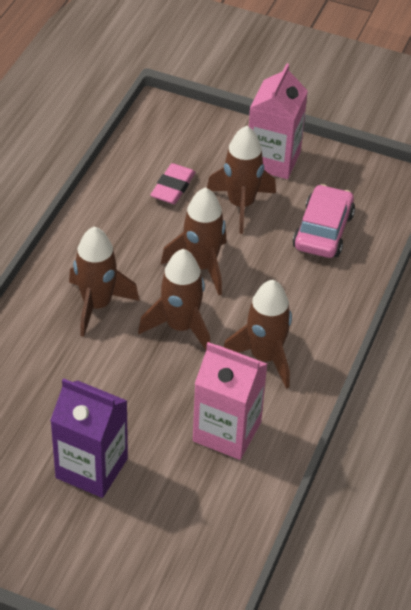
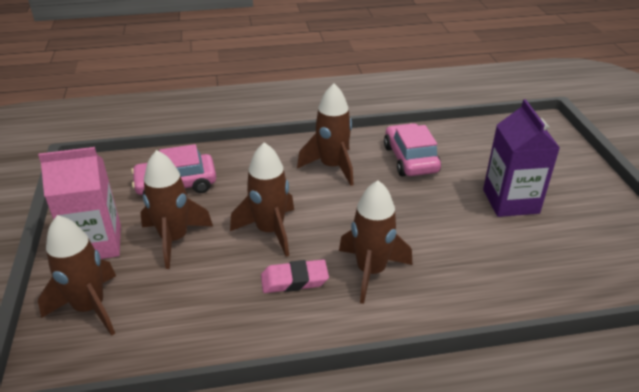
camera: 120 degrees left, 10 degrees down
(173, 187) = (179, 293): pink eraser -> pink eraser (294, 280)
(180, 327) = (345, 215): brown rocket -> brown rocket (90, 307)
(227, 431) = (410, 159): pink carton -> pink car

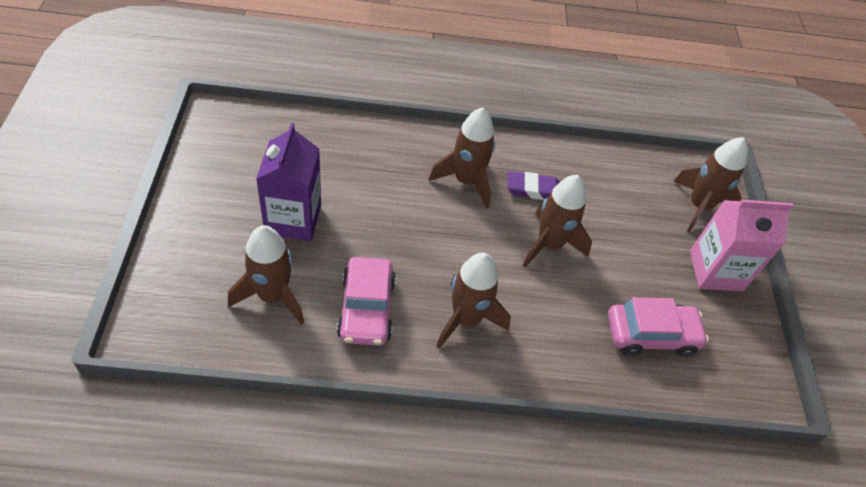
camera: 175 degrees left, 15 degrees up
(174, 239) = (641, 257): brown rocket -> brown rocket (272, 296)
(294, 280) = (533, 189): pink eraser -> purple eraser

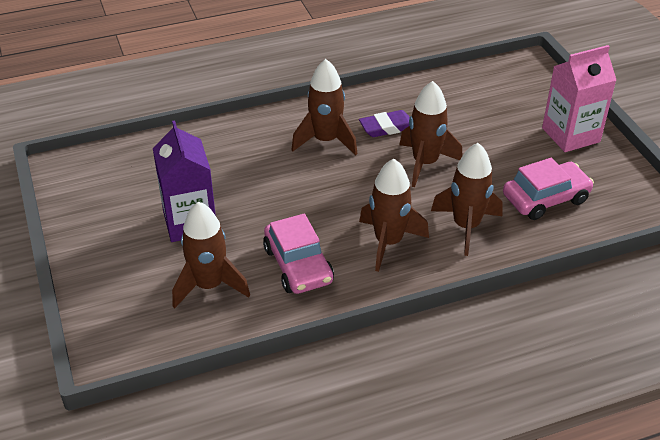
camera: 15 degrees left, 10 degrees down
(699, 206) = (531, 93): brown rocket -> brown rocket (466, 226)

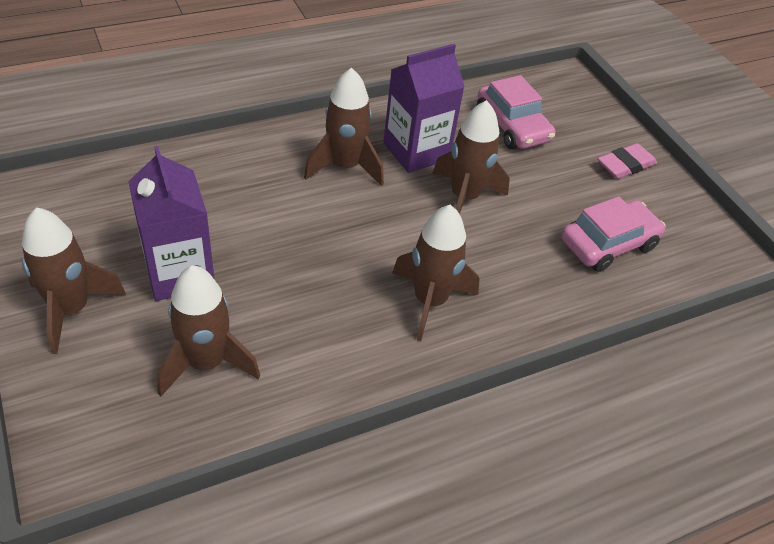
camera: 10 degrees left, 5 degrees up
(298, 265) = (320, 333): pink car -> pink car (512, 126)
(387, 127) = (416, 151): purple eraser -> purple carton
(466, 226) = (520, 280): brown rocket -> brown rocket (71, 309)
(570, 135) = (625, 165): pink carton -> pink eraser

